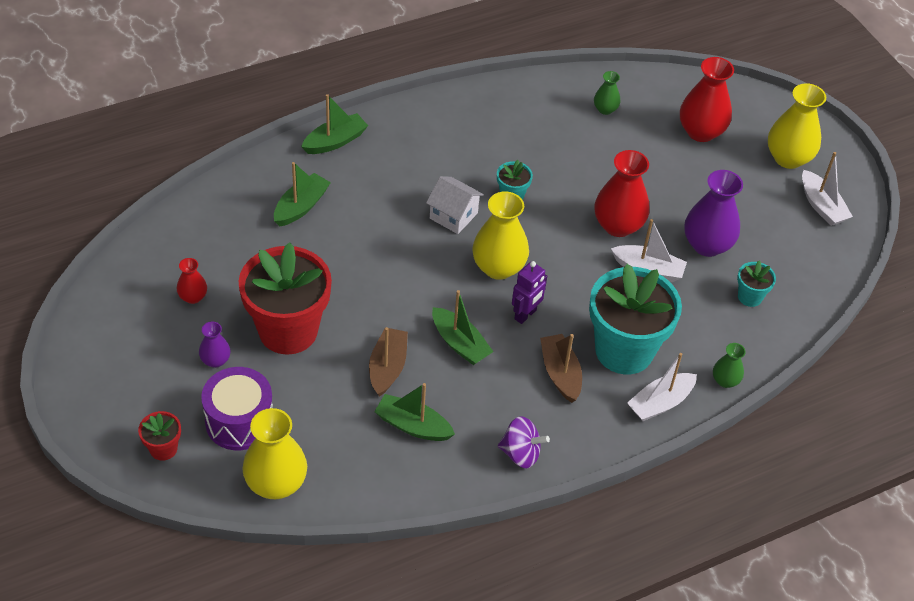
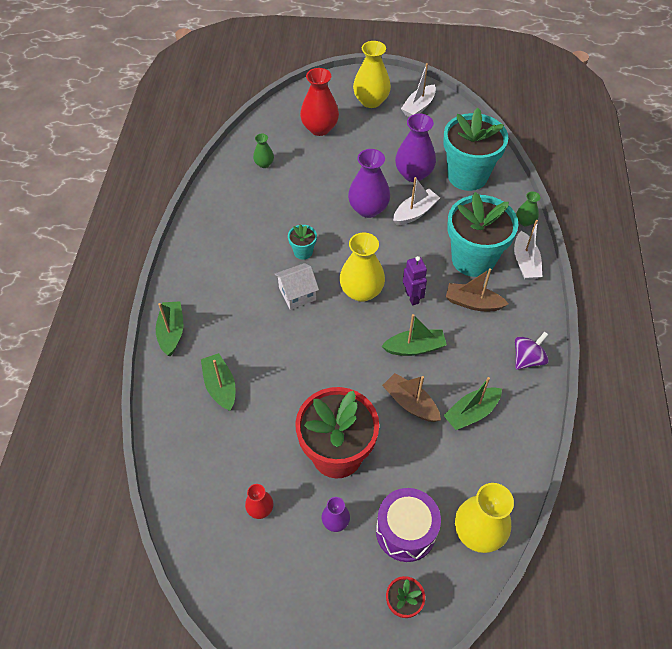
camera: 55 degrees left, 5 degrees up
(618, 225) = (368, 209): red vase -> purple vase
(750, 297) = (467, 176): turquoise flower pot -> turquoise flower pot, size x2.29
(821, 206) = (418, 107): white boat -> white boat turned 120 degrees clockwise

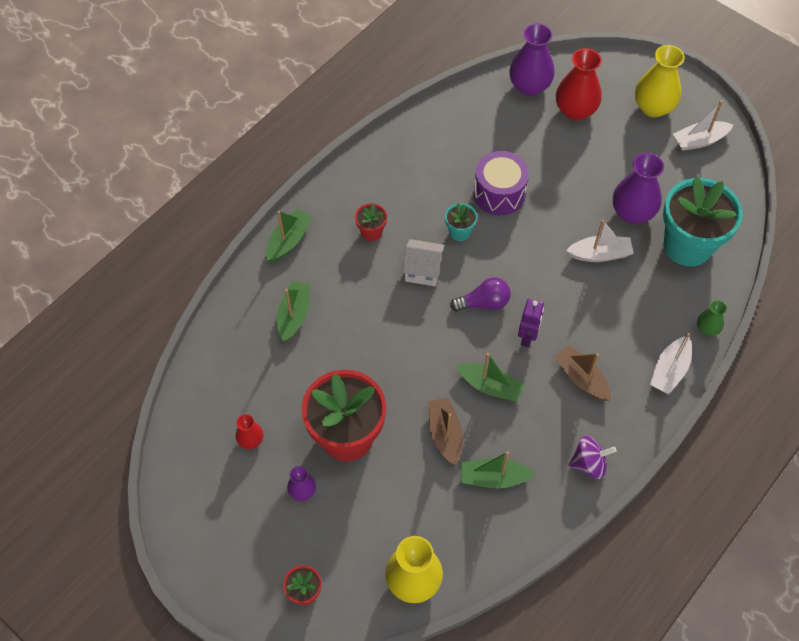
camera: 35 degrees right, 5 degrees up
(235, 288) = (371, 232): none -> red flower pot
(264, 164) = (491, 120): green vase -> none
(361, 291) = (483, 303): yellow vase -> purple light bulb
(368, 209) = (556, 224): purple vase -> purple vase (529, 86)
(406, 531) = (353, 538): purple drum -> purple drum (499, 193)
(473, 259) = (619, 336): turquoise flower pot -> none

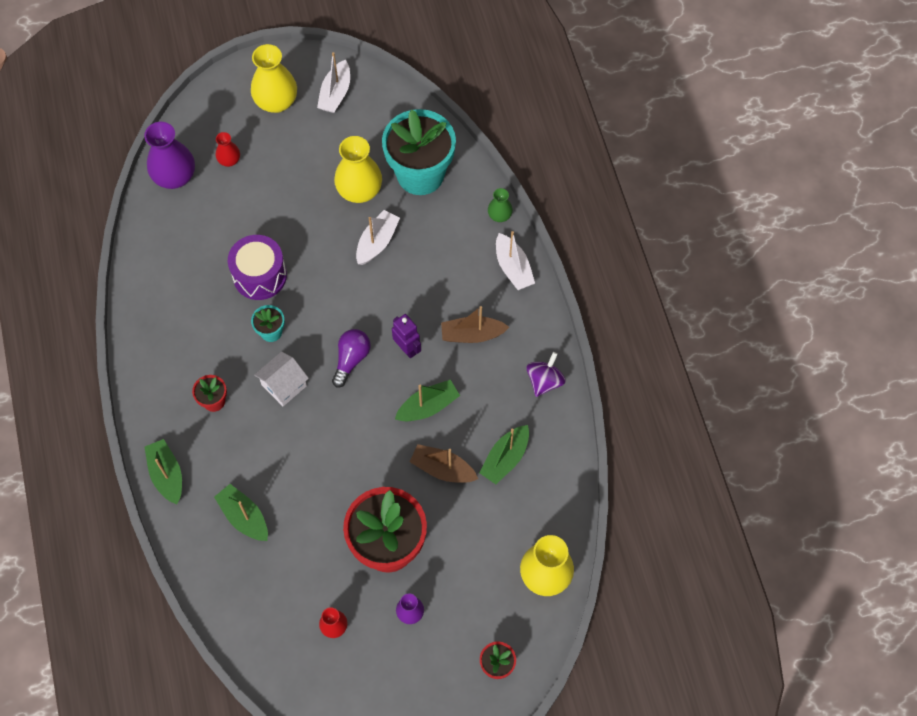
camera: 55 degrees left, 5 degrees up
(575, 110) = (229, 160): red vase -> red vase, size x0.52
(632, 212) = (359, 191): purple vase -> yellow vase

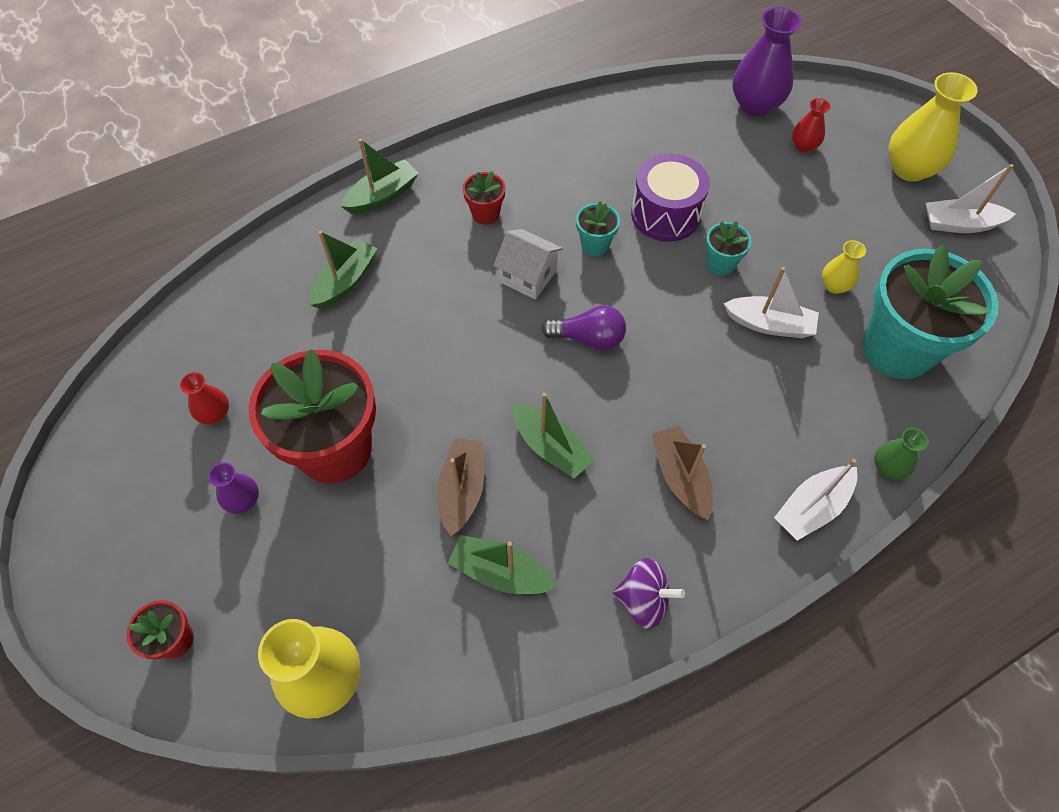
camera: 75 degrees right, 5 degrees down
(317, 254) = (720, 264): none -> turquoise flower pot
(359, 191) = (834, 286): yellow vase -> yellow vase, size x0.52
(407, 348) = (628, 399): purple robot -> none

